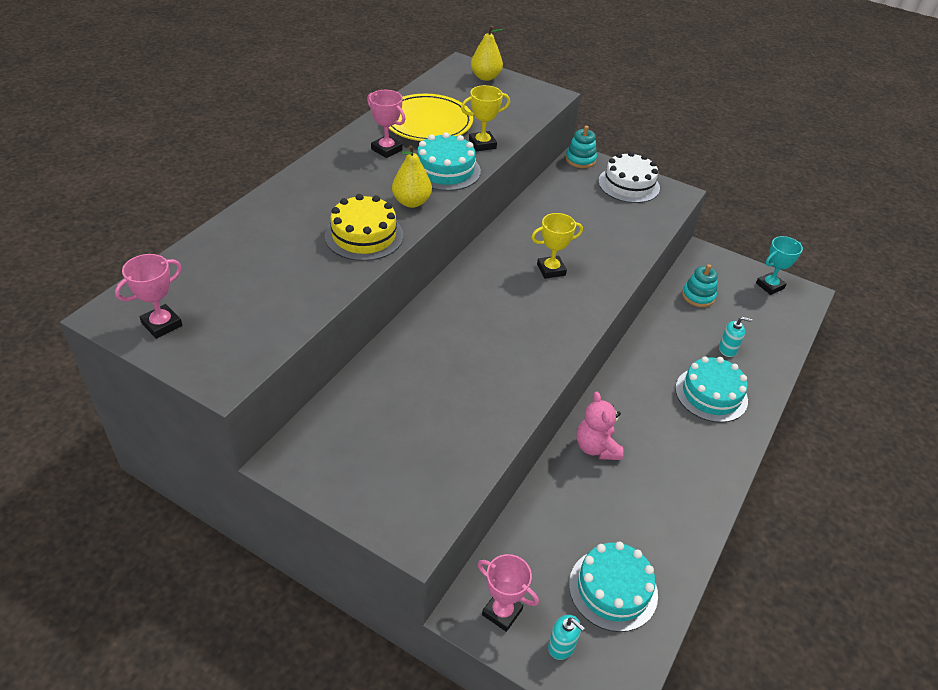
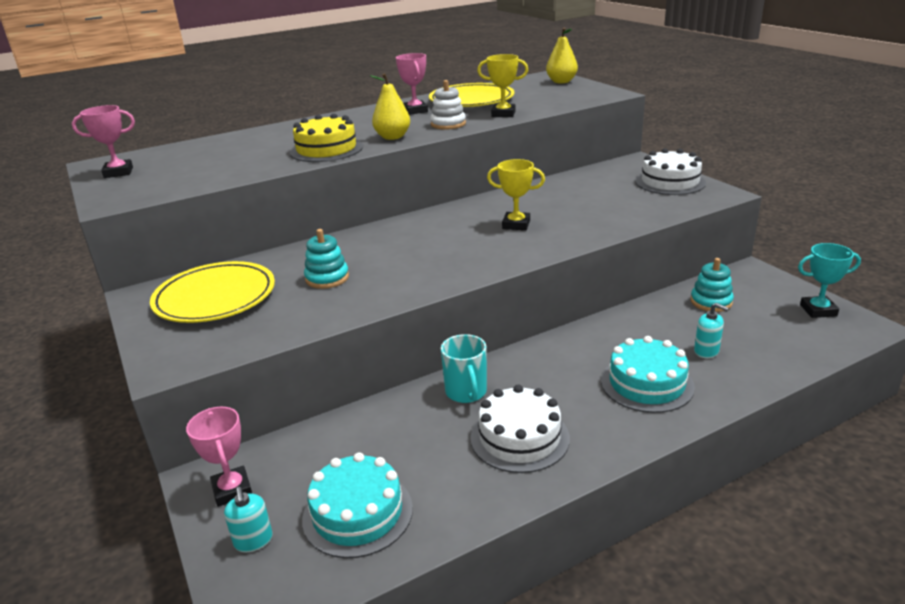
camera: 35 degrees right, 15 degrees down
(368, 441) = (215, 298): none -> yellow plate
(445, 170) = (448, 124): turquoise cake -> white stacking toy
(580, 160) = (635, 161): turquoise stacking toy -> turquoise stacking toy (327, 278)
(596, 447) = (466, 392): pink teddy bear -> turquoise mug
(666, 476) = (519, 437): none -> white cake

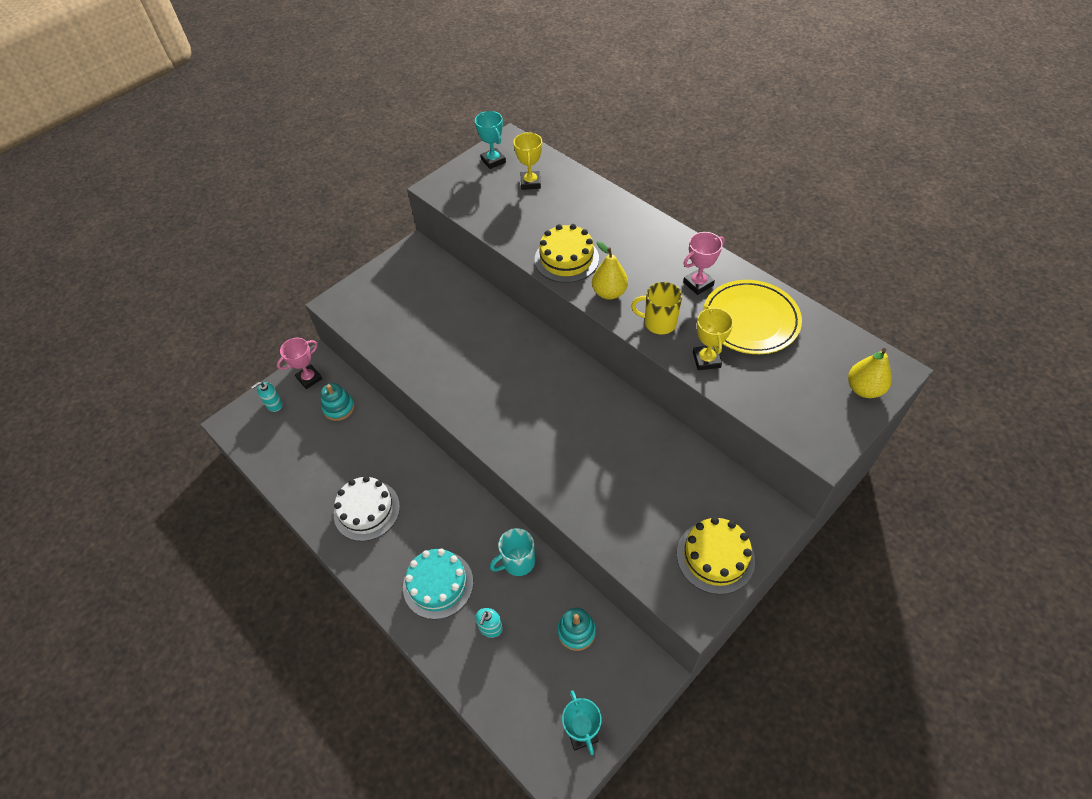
camera: 75 degrees right, 25 degrees up
(118, 172) = (493, 161): pink trophy -> turquoise trophy
(215, 298) = (415, 288): yellow plate -> none
(327, 278) = (451, 337): turquoise stacking toy -> turquoise stacking toy (339, 408)
(357, 513) = (295, 443): turquoise cake -> none
(448, 124) = (659, 323): white stacking toy -> yellow mug
(466, 392) = (411, 467): turquoise mug -> turquoise mug (518, 562)
(516, 224) = (569, 435): yellow trophy -> yellow trophy (530, 183)
(670, 182) = (715, 557): white cake -> yellow cake

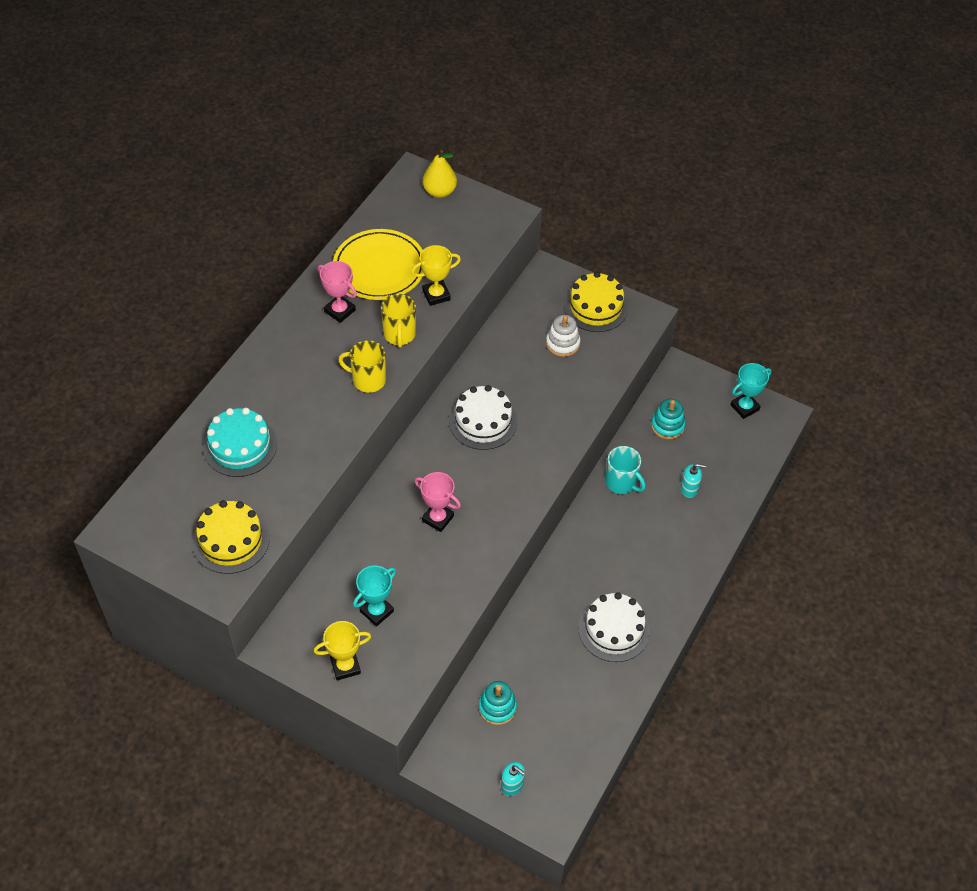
camera: 110 degrees left, 0 degrees up
(309, 378) = (464, 760): pink trophy -> pink trophy (438, 518)
(438, 584) = (666, 541): turquoise cake -> turquoise cake (240, 446)
(493, 161) = (160, 538): turquoise trophy -> turquoise trophy (376, 611)
(530, 183) = (200, 487): yellow trophy -> yellow trophy (345, 666)
(566, 259) = (325, 425): yellow cake -> yellow cake (231, 540)
(581, 415) = (483, 421): none -> white cake
(609, 293) = (368, 380): yellow pear -> yellow mug
(666, 508) = (562, 343): none -> white stacking toy

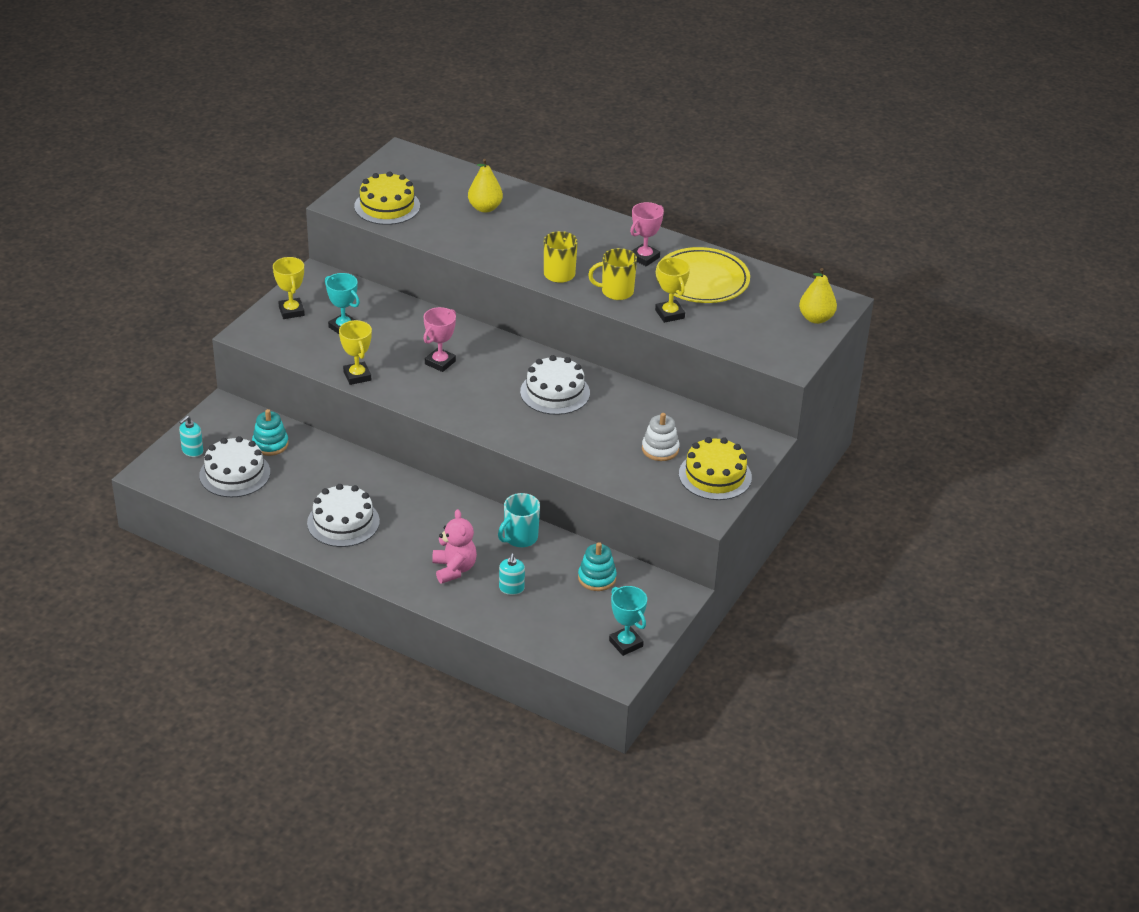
camera: 90 degrees right, 15 degrees down
(240, 446) = (485, 208): turquoise cake -> yellow pear
(463, 593) = (357, 376): none -> yellow trophy
(547, 737) = (235, 474): none -> white cake
(669, 533) = (454, 569): none -> pink teddy bear

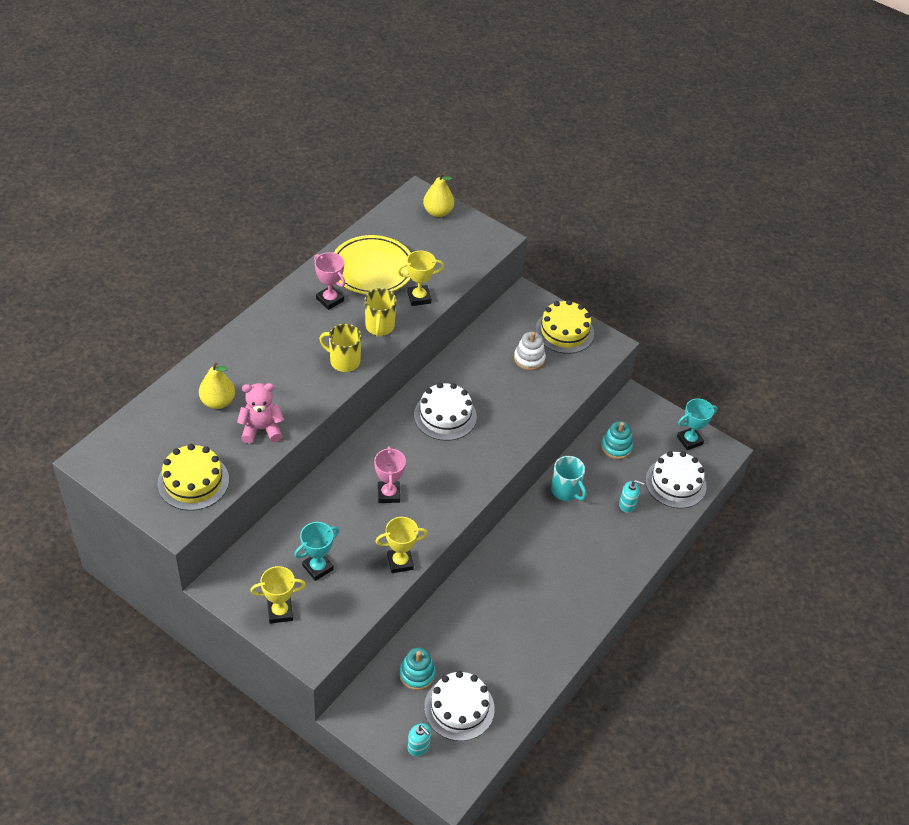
camera: 85 degrees left, 10 degrees up
(343, 522) = (537, 619): white cake -> white cake (675, 483)
(440, 362) = (388, 494): pink trophy -> pink trophy turned 45 degrees clockwise
(454, 569) = (602, 541): pink teddy bear -> pink teddy bear (261, 429)

